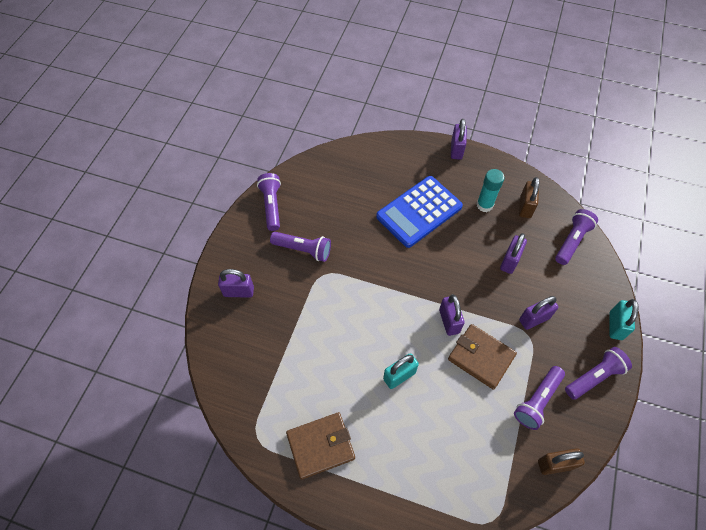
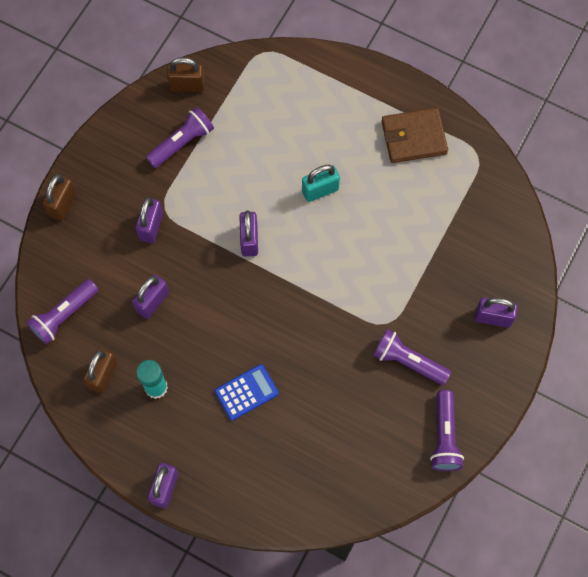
camera: 170 degrees left, 10 degrees up
(419, 212) = (246, 392): blue calculator -> blue calculator, size x0.54
(481, 357) = (226, 195): brown wallet -> none
(534, 319) = (151, 226): purple padlock -> purple padlock turned 60 degrees counterclockwise
(594, 377) = (112, 155): purple flashlight -> none
(615, 326) = (63, 204): turquoise padlock -> brown padlock

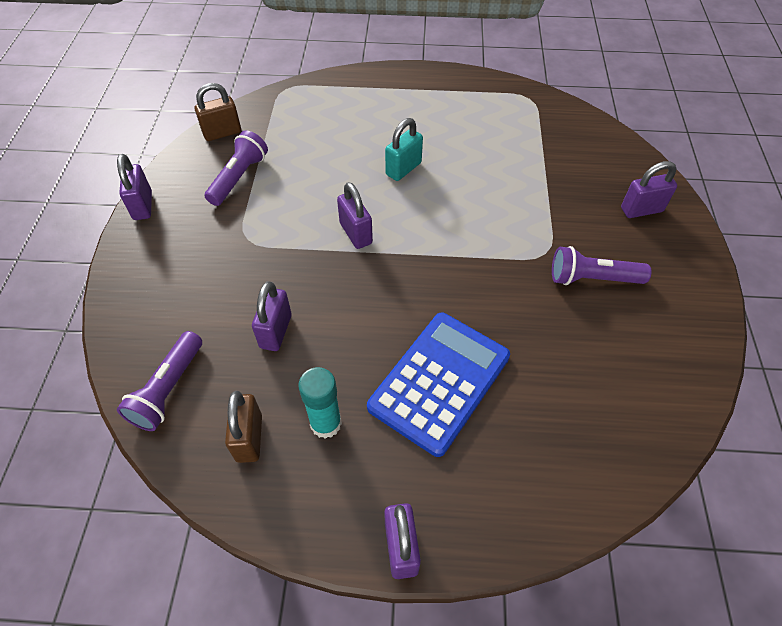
camera: 25 degrees left, 15 degrees down
(63, 204) = (123, 275): brown padlock -> none
(151, 226) = (239, 259): purple padlock -> purple padlock (143, 206)
(246, 392) = (439, 382): blue calculator -> blue calculator, size x1.85
(413, 137) = (464, 103): brown wallet -> none
(444, 436) = (683, 334): purple flashlight -> none

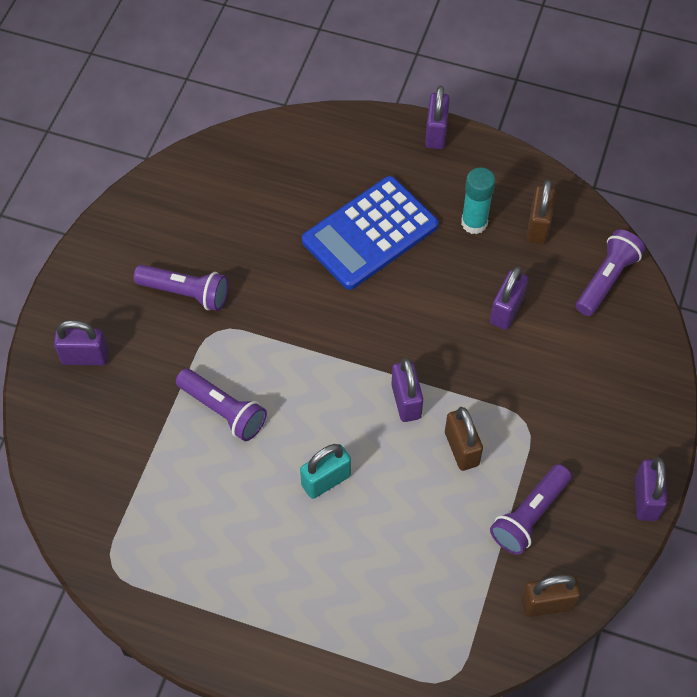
camera: 165 degrees left, 5 degrees up
(300, 209) = (461, 449): none -> brown padlock
(505, 196) = (223, 411): none -> purple flashlight

